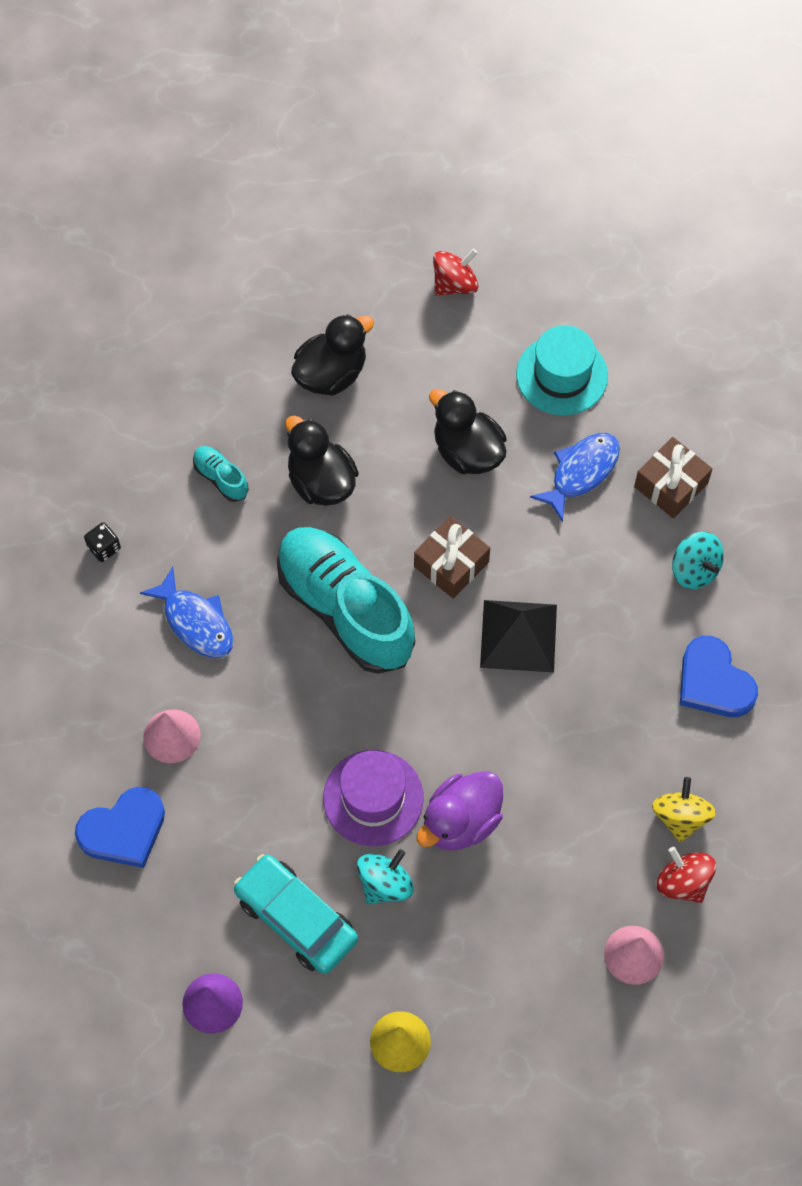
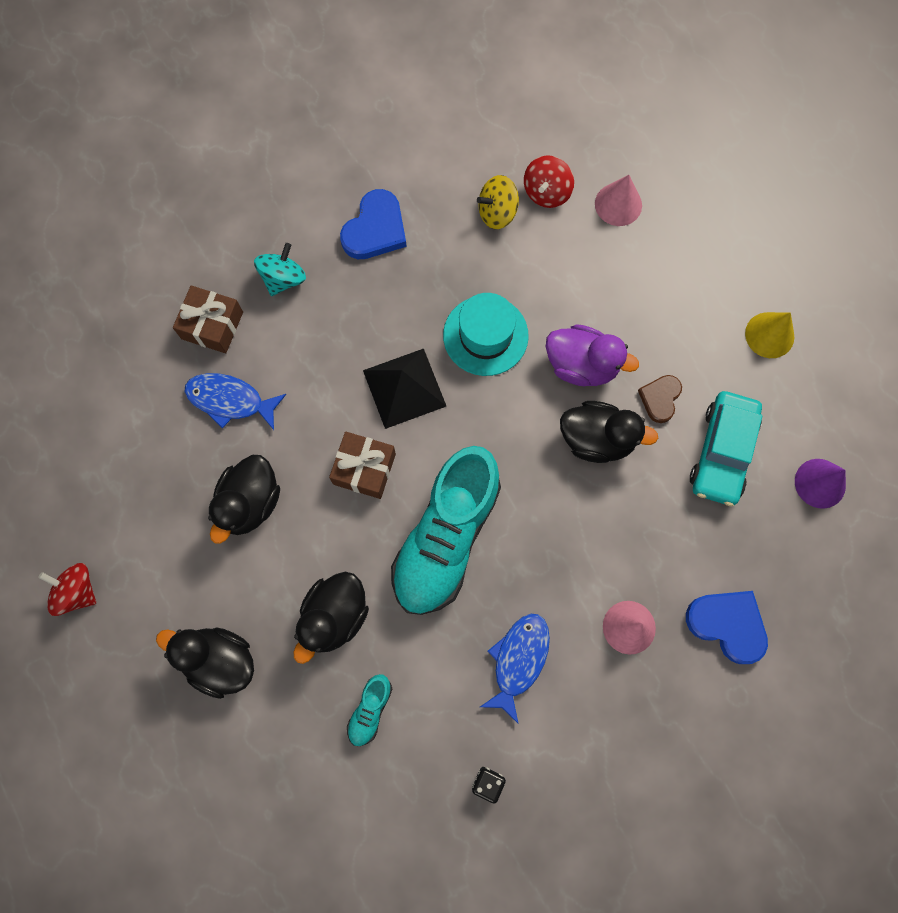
camera: 115 degrees left, 10 degrees up
(373, 798) = (597, 439): purple hat -> black duck
(385, 884) = (660, 398): turquoise spinning top -> brown heart
(562, 375) = (138, 455): turquoise hat -> turquoise hat (485, 335)

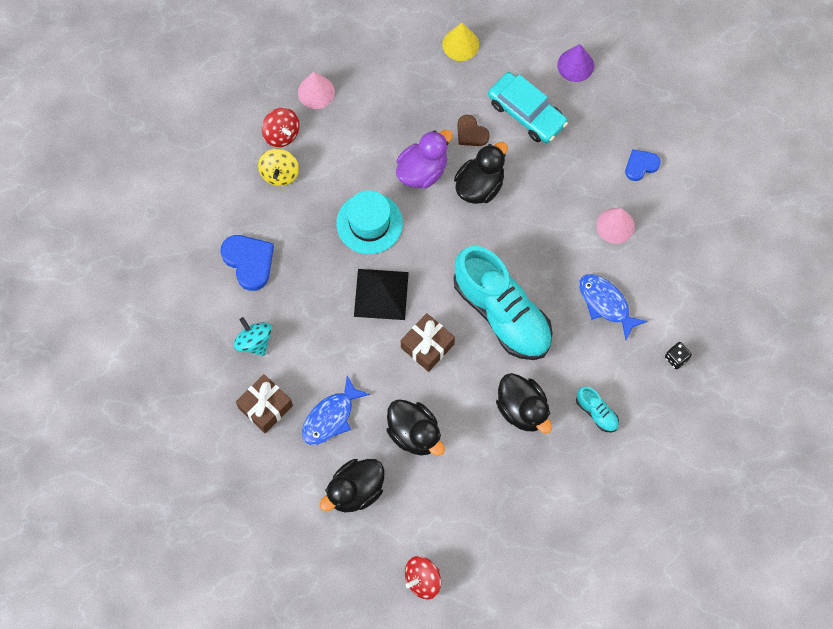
camera: 65 degrees left, 5 degrees down
(219, 661) = (518, 499): black duck -> black duck (355, 491)
(727, 624) = (641, 165): blue heart -> blue heart, size x0.62

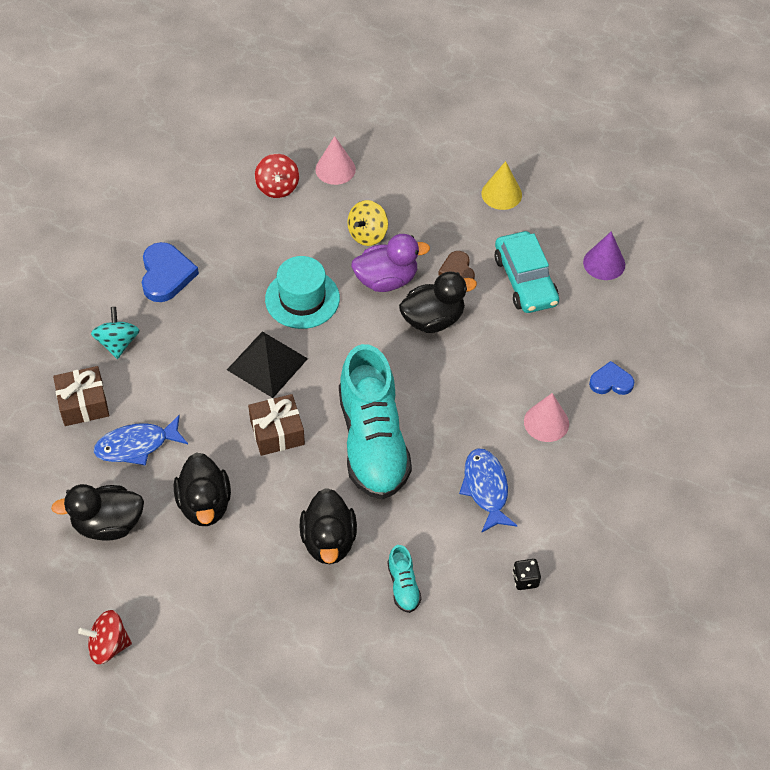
camera: 30 degrees right, 15 degrees down
(279, 174) = (251, 218): yellow spinning top -> yellow spinning top (367, 234)

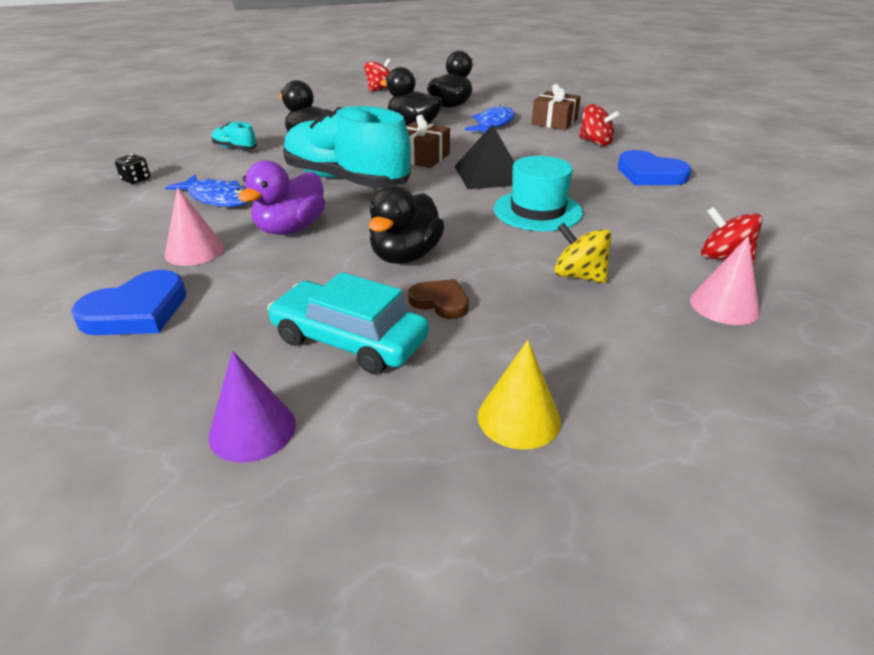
camera: 135 degrees right, 20 degrees down
(118, 343) = (595, 142): turquoise spinning top -> red spinning top
(367, 234) = (579, 276): yellow spinning top -> yellow spinning top turned 45 degrees counterclockwise
(386, 280) = (496, 256): purple duck -> purple duck (290, 229)
(611, 382) = (137, 311): blue heart -> blue heart, size x1.61

